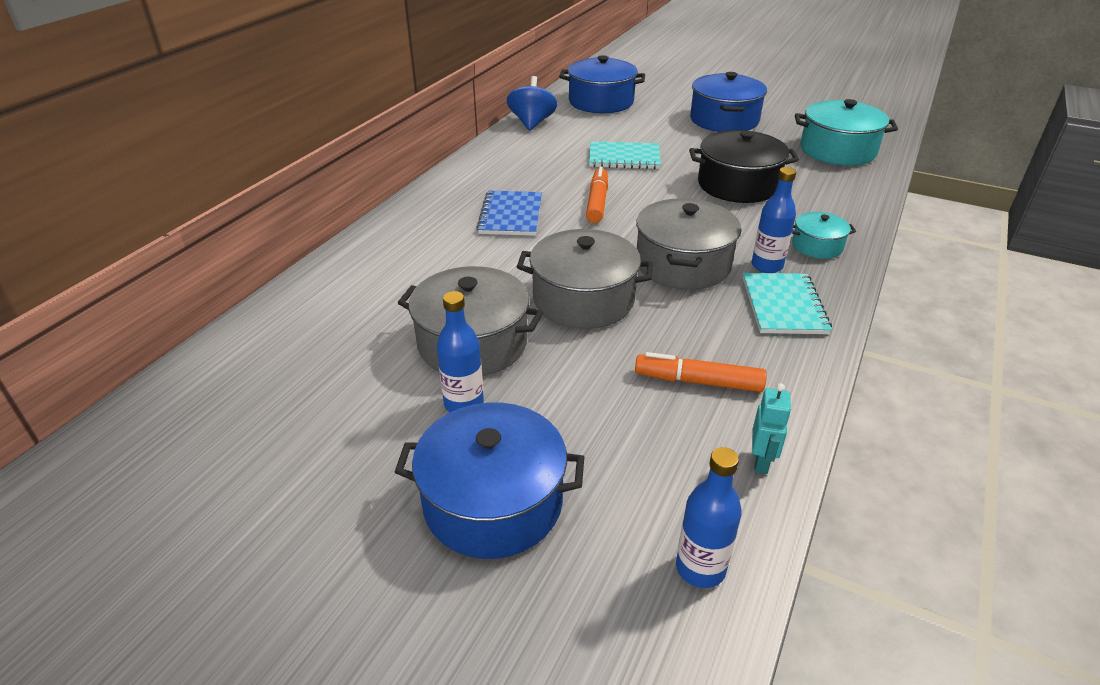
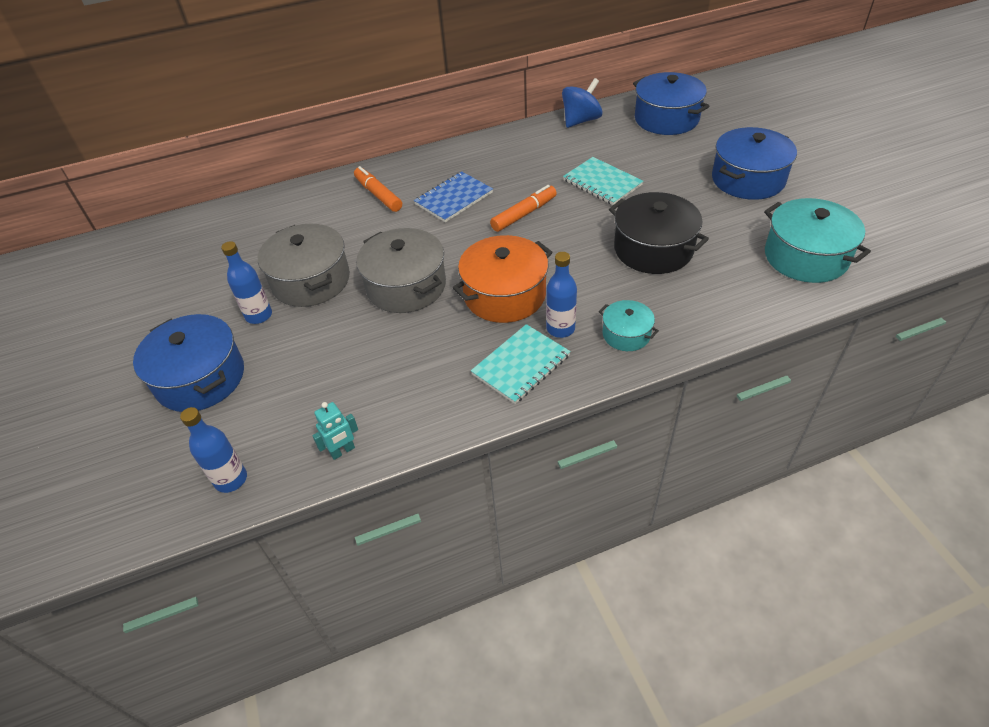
camera: 45 degrees right, 10 degrees up
(682, 264) = (504, 295): grey pot -> orange pot
(698, 381) = (386, 381): orange marker -> orange marker (378, 195)

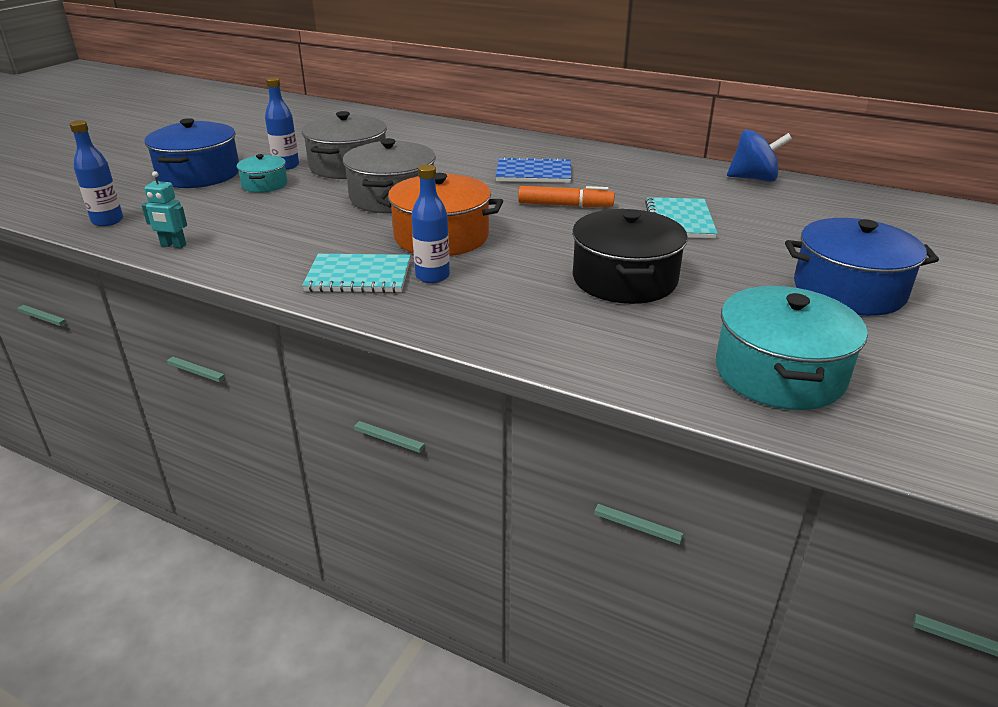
camera: 45 degrees right, 15 degrees down
(378, 195) = (487, 148): orange marker -> none
(626, 334) = (471, 310): turquoise pot -> turquoise pot (264, 184)
(666, 119) = (852, 213): blue pot -> none

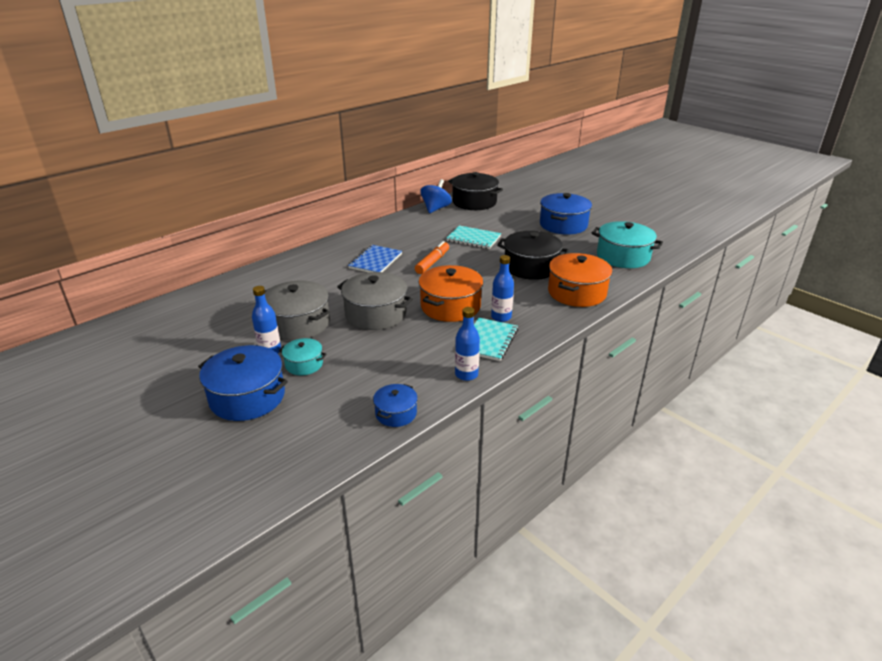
camera: 70 degrees left, 0 degrees up
(107, 221) = (319, 450): blue bottle -> blue bottle (466, 374)
(173, 245) = (396, 413): turquoise robot -> blue pot
(565, 333) = (576, 292): none -> orange pot
(826, 201) = (474, 202): none -> black pot

